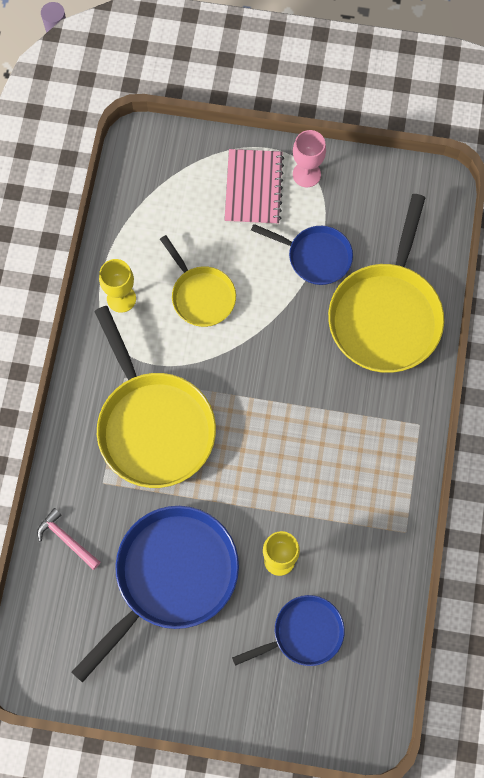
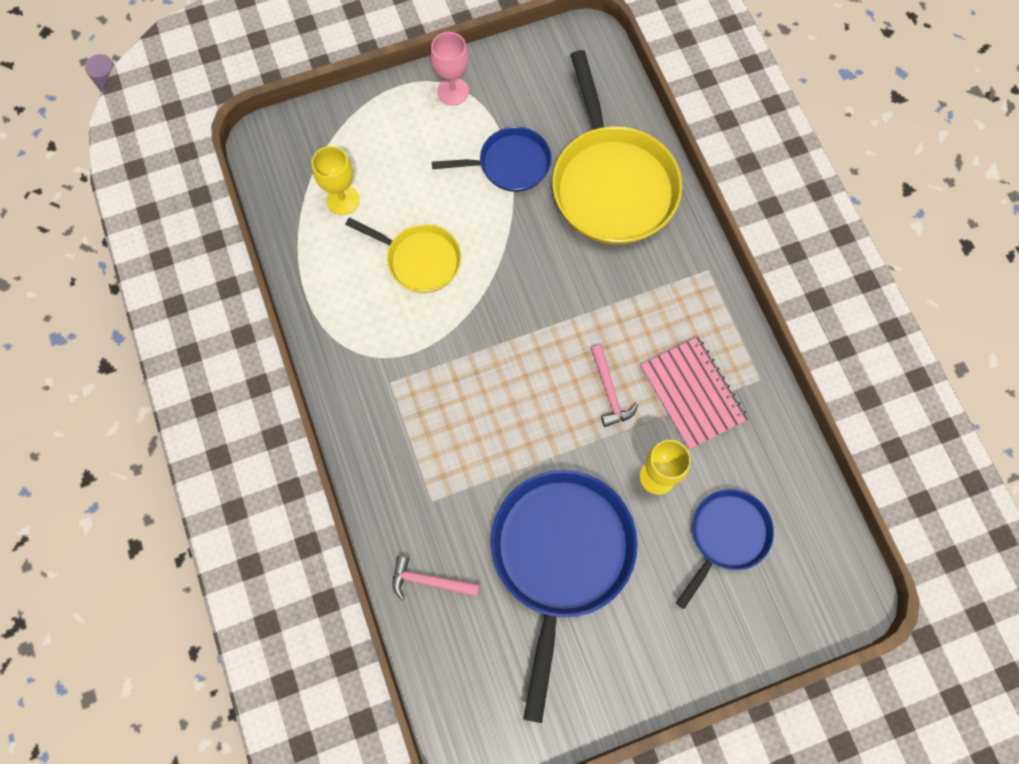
camera: 30 degrees left, 0 degrees up
(121, 298) = (339, 305): yellow goblet -> yellow goblet (343, 200)
(153, 425) = (449, 414): yellow pan -> none
(253, 188) = (408, 130): pink notebook -> pink notebook (692, 394)
(283, 476) = (609, 391): none -> pink hammer

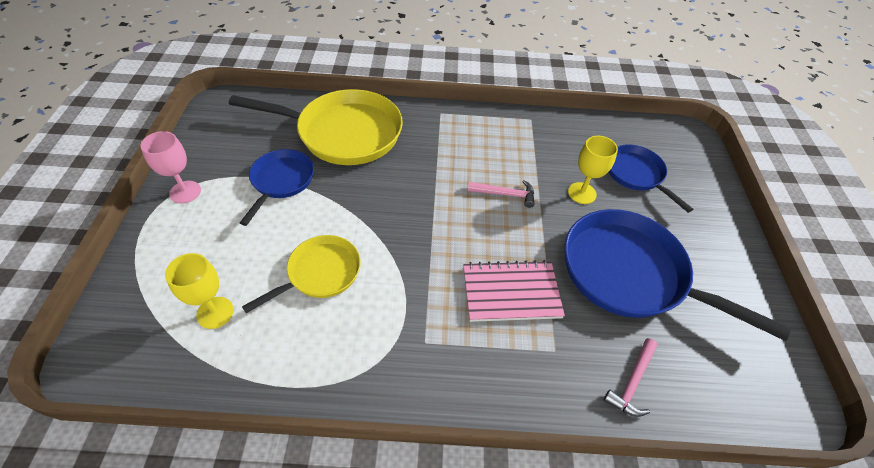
camera: 70 degrees left, 20 degrees down
(692, 394) = (526, 153): pink notebook -> pink notebook (511, 292)

